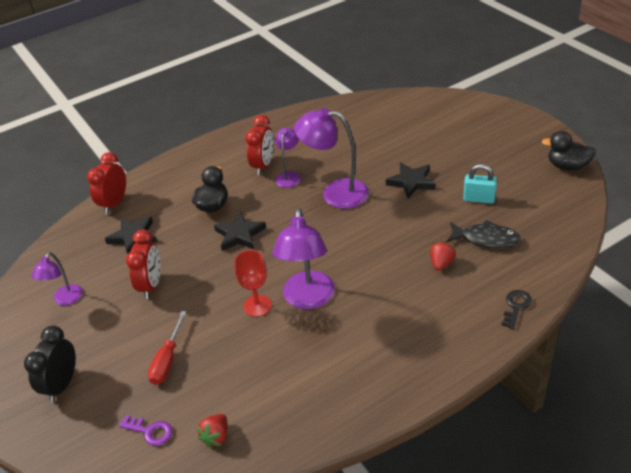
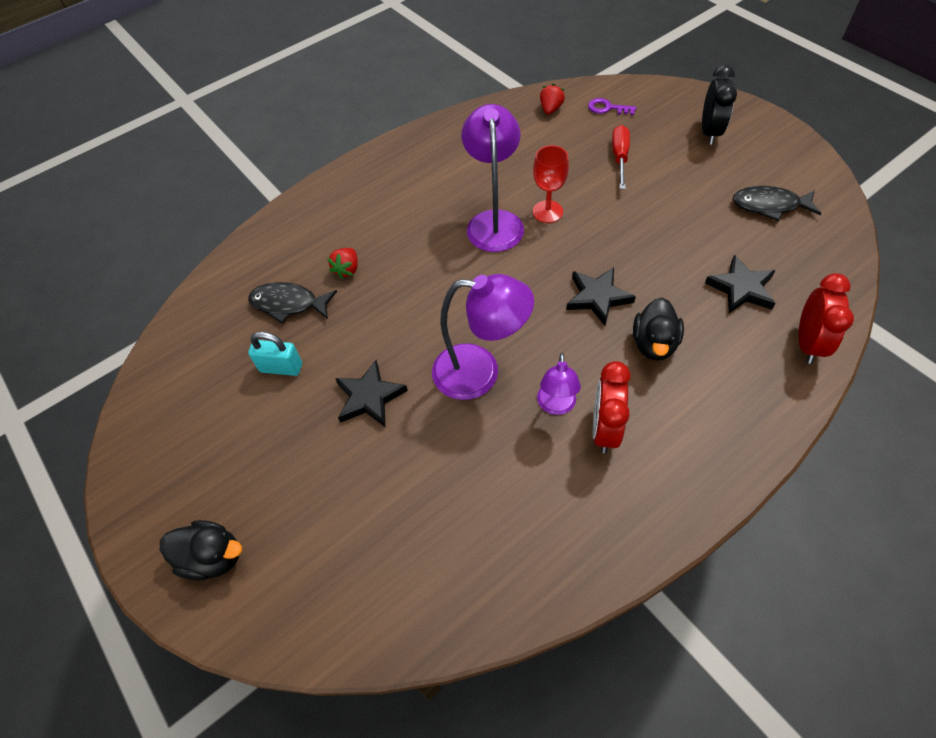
camera: 175 degrees right, 15 degrees up
(65, 300) = (769, 206): purple lamp -> black fish
(151, 285) = (678, 227): red clock -> none
(516, 306) = (280, 226): black key -> none
(567, 166) = (137, 435): black duck -> black duck (213, 557)

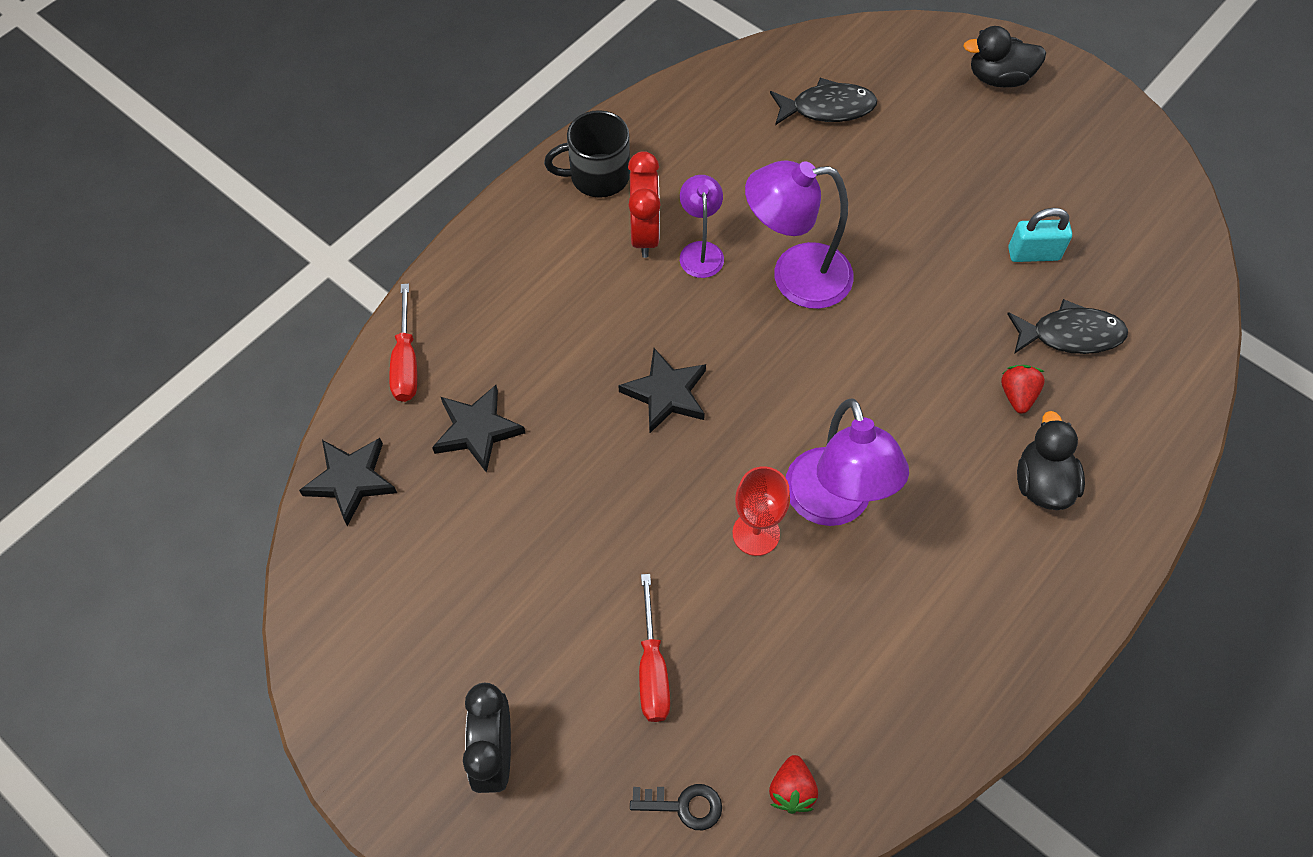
camera: 165 degrees right, 5 degrees up
(369, 397) = (913, 234): black star -> black star (351, 480)
(607, 108) = (683, 805): purple key -> black key
(647, 498) = (597, 176): none -> black mug
(654, 344) = (592, 338): black duck -> black duck (1042, 483)
(769, 206) = (416, 585): black fish -> black fish (827, 108)
(808, 343) = (406, 361): red clock -> red screwdriver

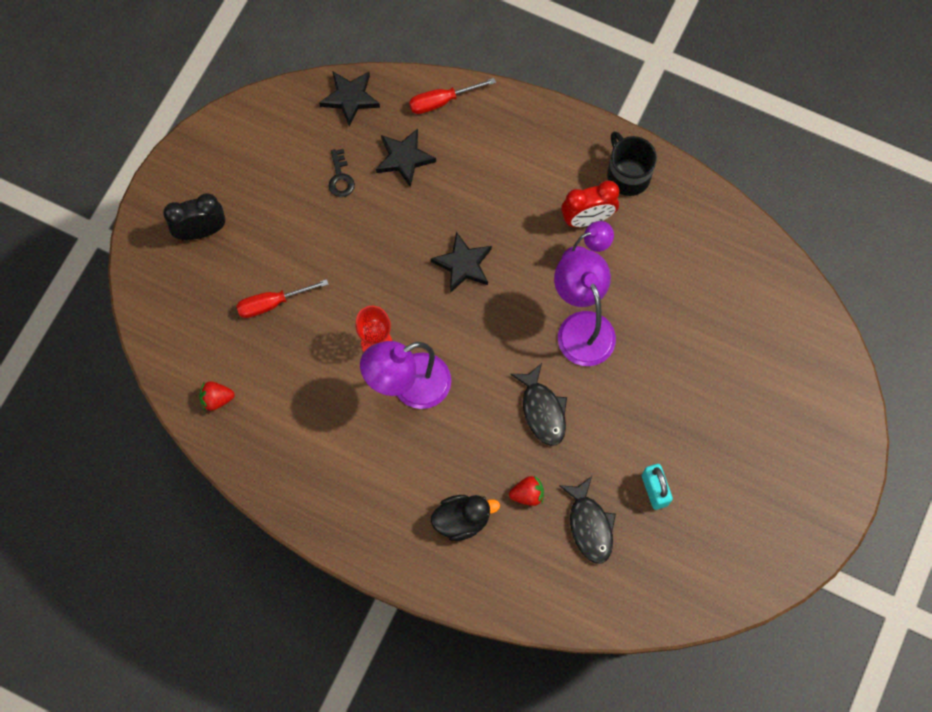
camera: 75 degrees right, 10 degrees up
(683, 805) = (195, 341): black key -> black key (340, 178)
(827, 108) = (745, 318): black fish -> black fish (542, 410)
(999, 78) = (821, 441): black duck -> none

